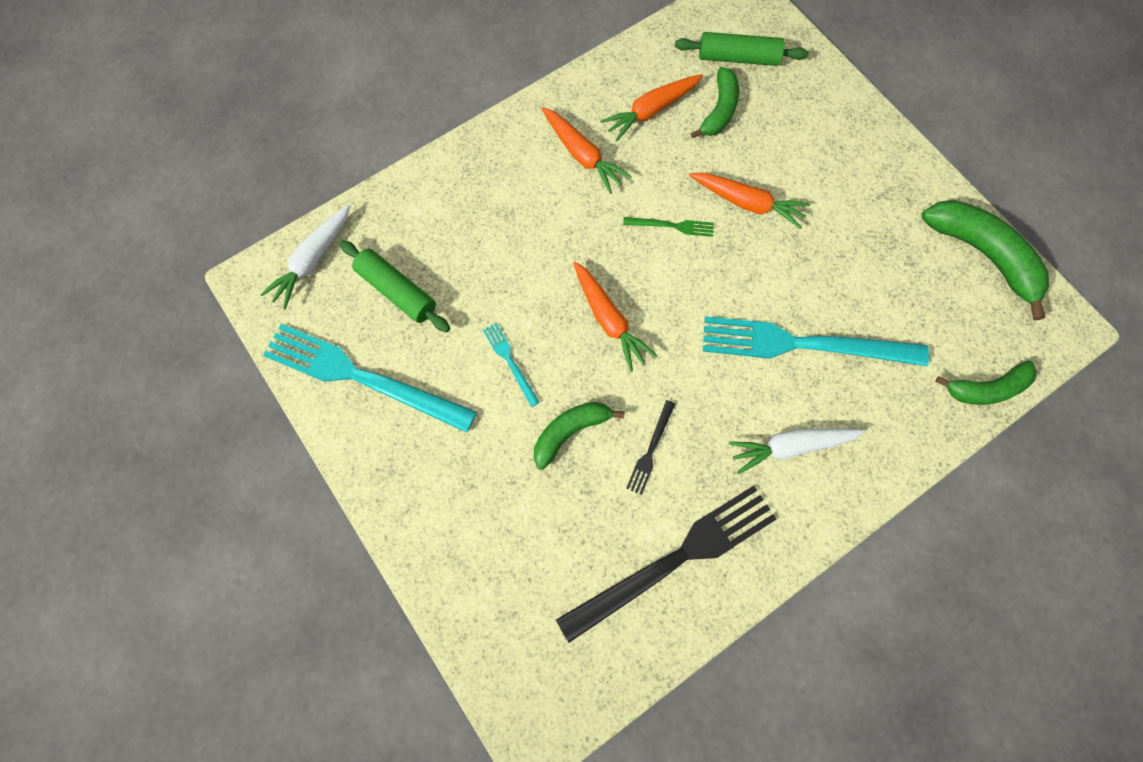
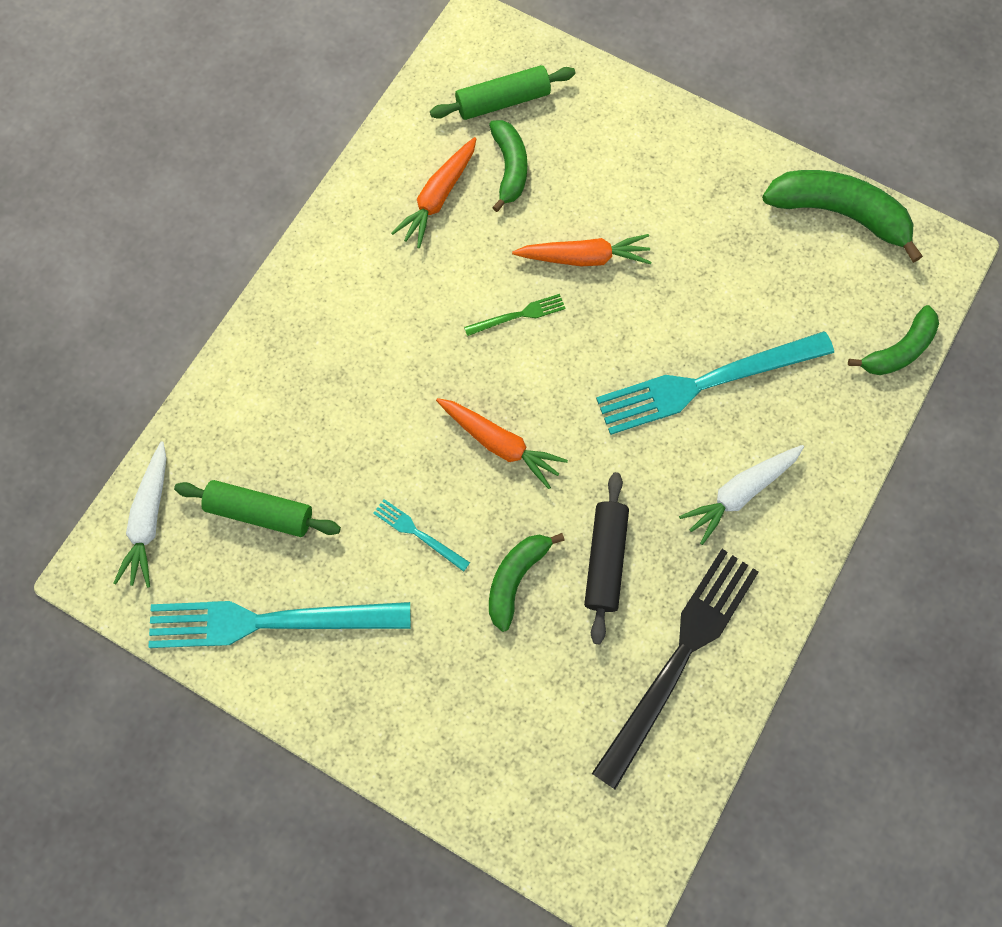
camera: 25 degrees left, 0 degrees up
(582, 155) = (387, 277): orange carrot -> none
(651, 450) = (605, 560): black fork -> black rolling pin

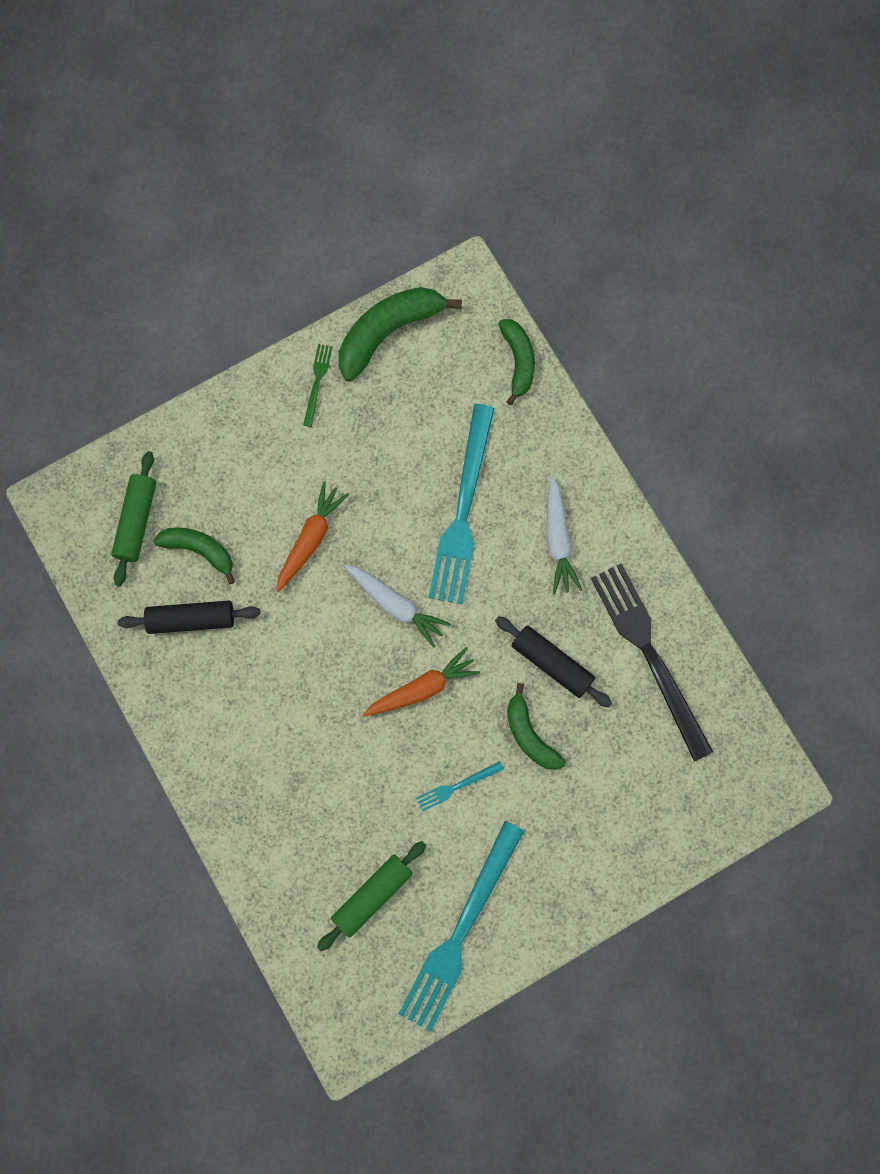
camera: 60 degrees left, 5 degrees up
(149, 519) = (329, 983): white carrot -> white carrot (395, 605)
(438, 197) = (191, 619): orange carrot -> black rolling pin
(518, 315) = (328, 615): green fork -> green fork (317, 382)

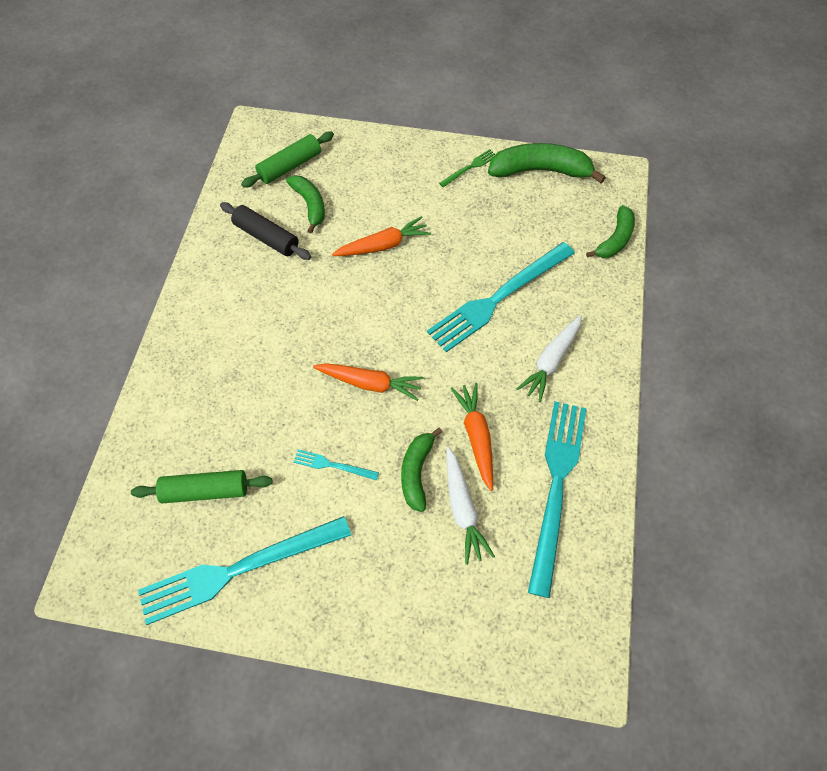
camera: 40 degrees right, 15 degrees down
(395, 605) = (401, 320): white carrot -> white carrot (462, 508)
(552, 663) = (476, 437): black rolling pin -> orange carrot
(649, 654) = (556, 486): black fork -> turquoise fork

